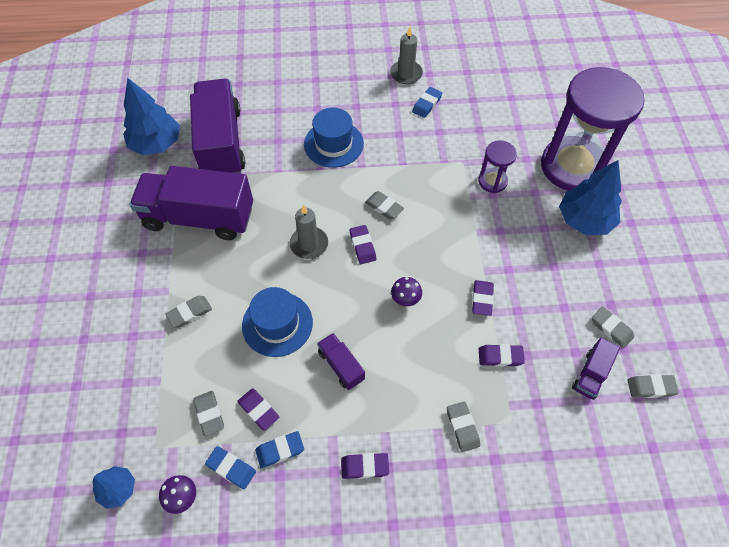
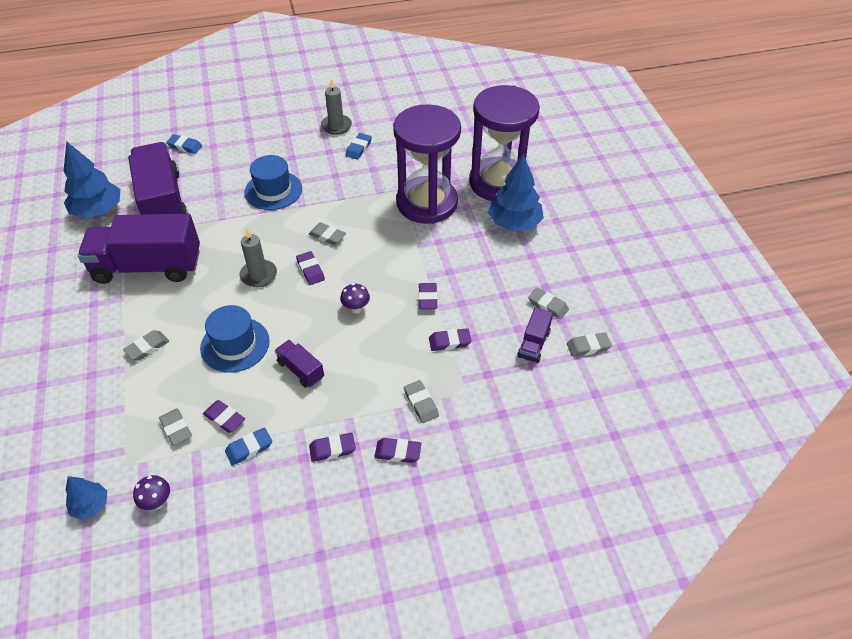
camera: 10 degrees left, 10 degrees down
(231, 468) = (203, 470): blue eraser -> blue eraser (185, 146)
(432, 483) = (398, 452): none -> purple eraser
(492, 181) = (427, 203): purple hourglass -> purple hourglass, size x2.25

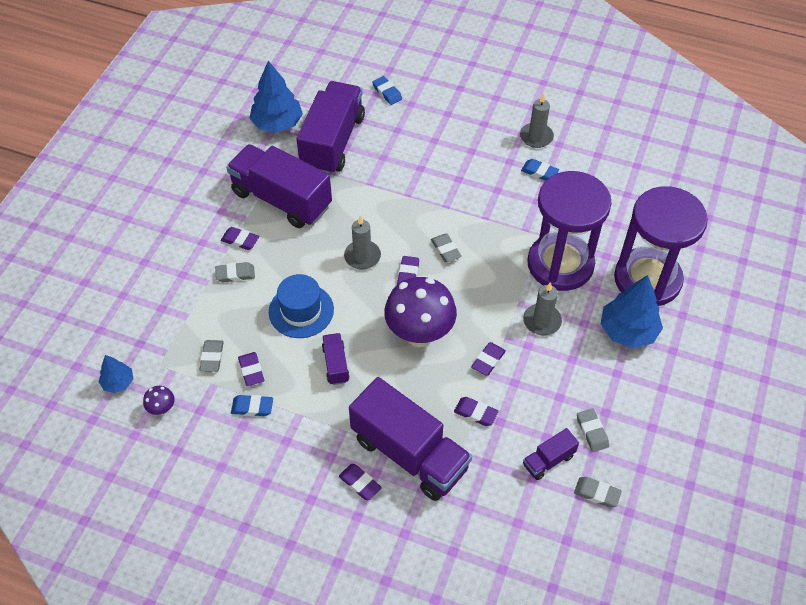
camera: 35 degrees right, 5 degrees up
(273, 190) = (431, 178): blue hat -> none
(332, 449) = (312, 448): purple eraser -> purple eraser (240, 240)
(356, 308) = (419, 334): purple mushroom -> purple mushroom, size x2.40
(358, 148) = (539, 172): blue eraser -> blue eraser turned 60 degrees clockwise
(421, 403) = (409, 453): grey eraser -> purple truck
(446, 249) = (542, 321): none -> grey candle

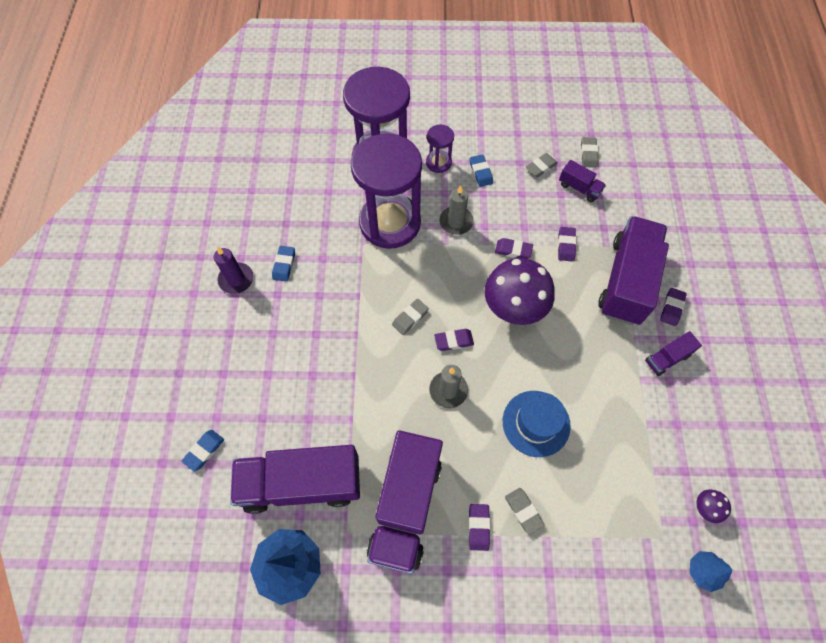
camera: 110 degrees left, 10 degrees up
(212, 357) = (627, 487): grey eraser -> none
(251, 370) = (621, 441): purple eraser -> none
(252, 407) = (656, 423): blue eraser -> blue eraser (480, 172)
(335, 364) = (577, 368): purple truck -> purple truck (667, 358)
(536, 137) = (236, 279): grey candle -> purple candle
(628, 331) = (438, 162): blue tree -> purple hourglass

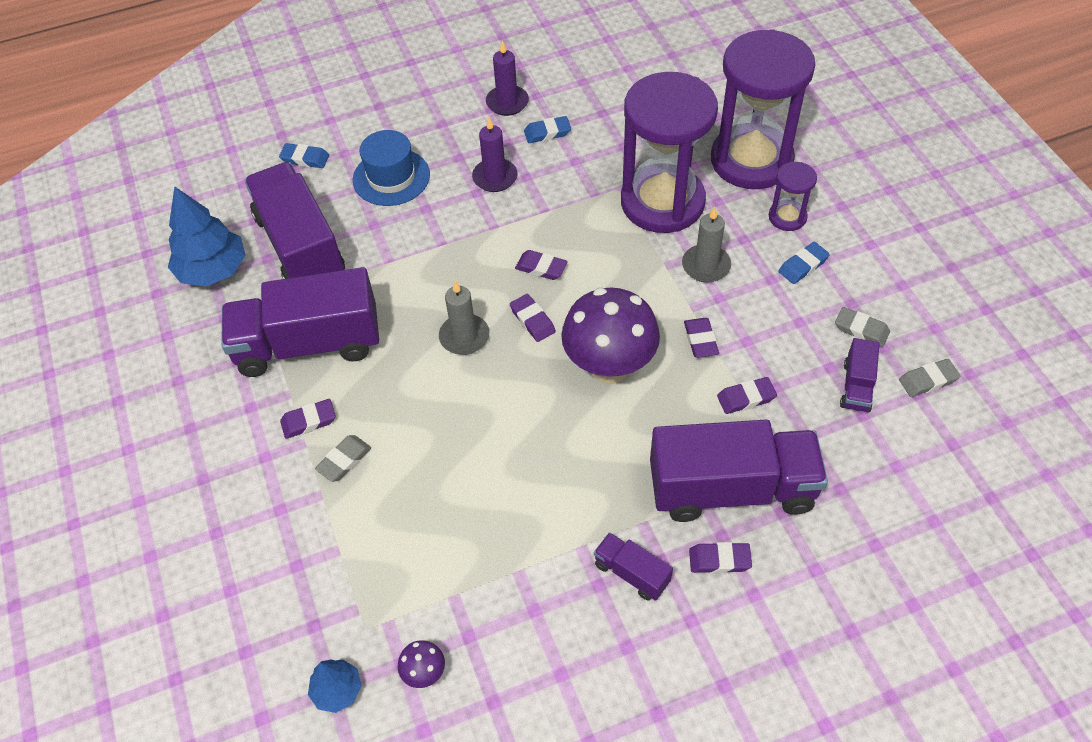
camera: 70 degrees right, 10 degrees down
(308, 316) = (495, 177): none -> purple candle
(410, 318) = (541, 268): grey eraser -> purple eraser
(536, 423) = (462, 440): blue hat -> blue hat (391, 177)

